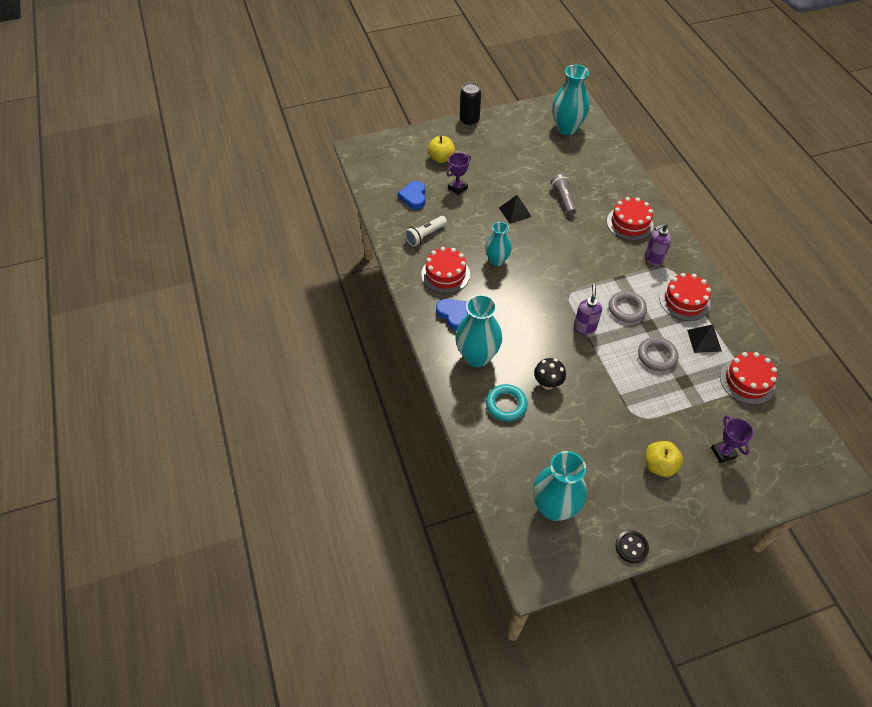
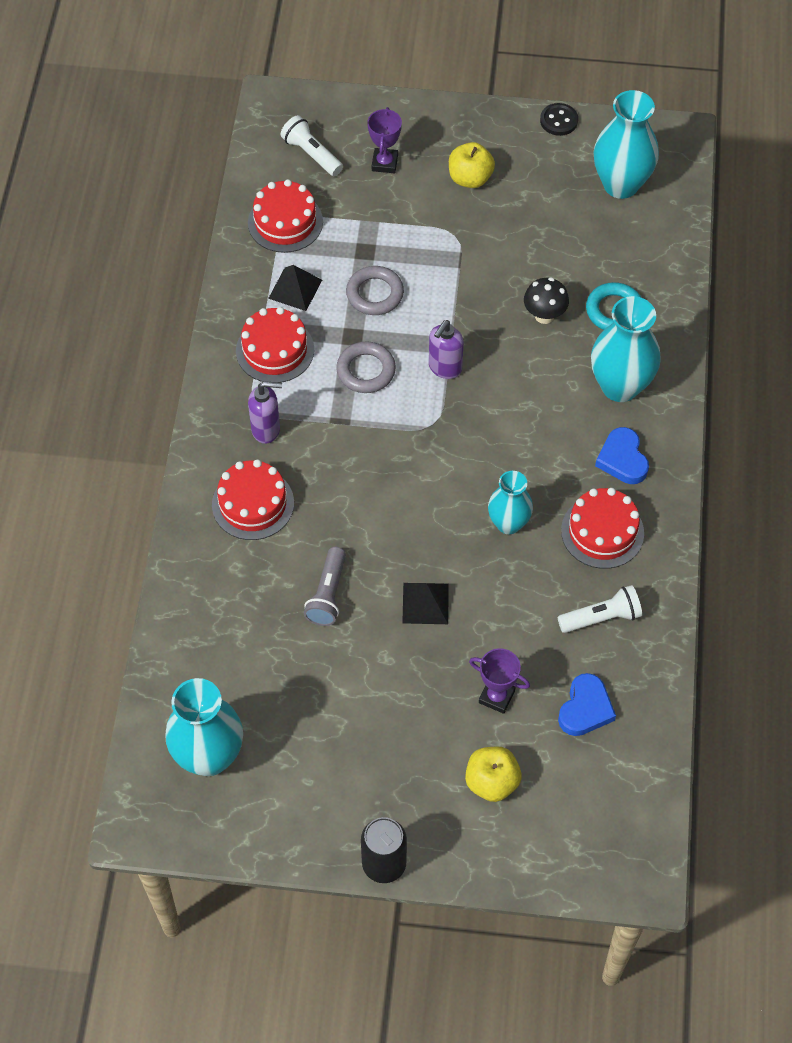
camera: 155 degrees left, 5 degrees up
(457, 188) = (496, 696): purple trophy -> purple trophy turned 45 degrees clockwise
(774, 438) = (311, 154): none -> white flashlight

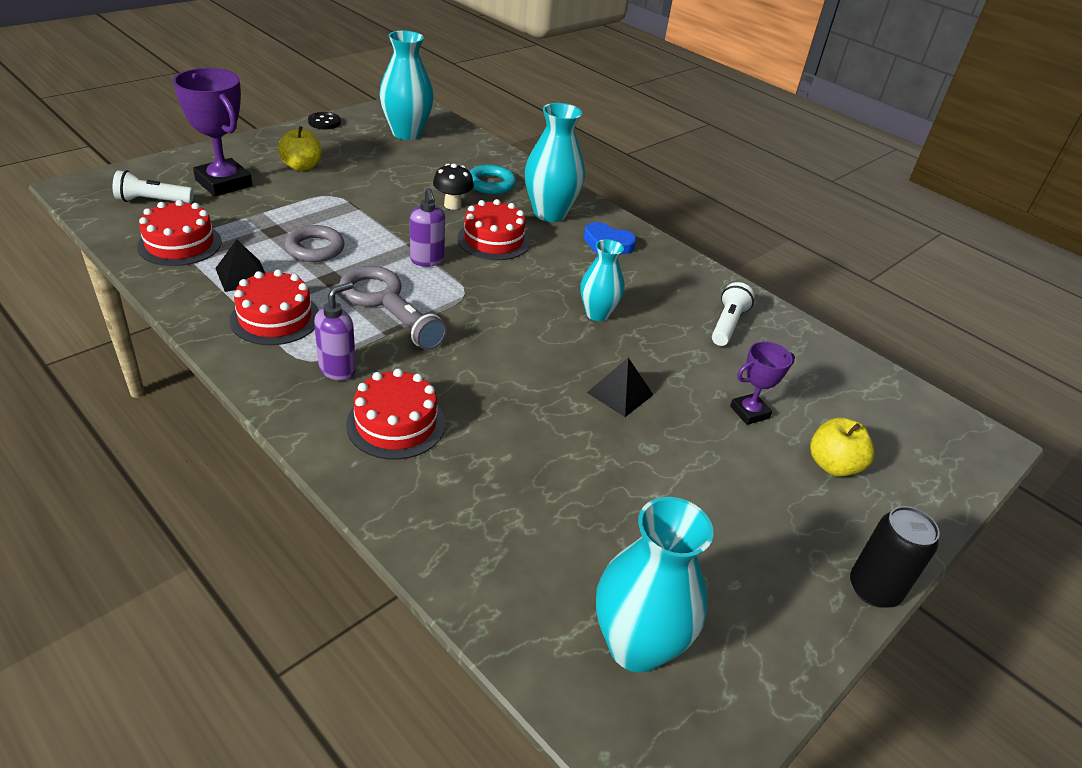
camera: 55 degrees left, 20 degrees down
(328, 594) = (546, 440): grey flashlight -> grey flashlight (413, 331)
(384, 163) = (224, 183): purple trophy -> purple trophy, size x1.81
(585, 708) = (802, 377): blue heart -> none
(602, 532) = (655, 283): red cake -> red cake (493, 240)

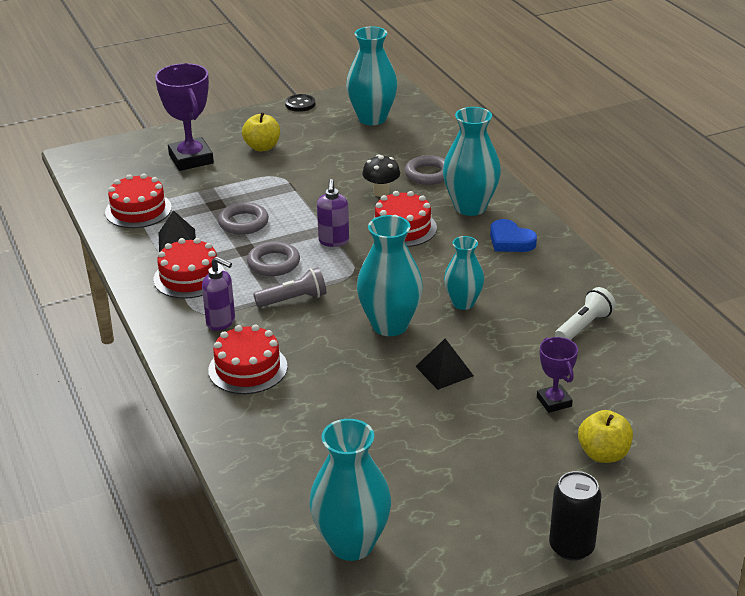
camera: 25 degrees right, 5 degrees down
(152, 201) = (129, 171): white flashlight -> none
(338, 369) = (221, 322): purple soap dispenser -> purple soap dispenser turned 60 degrees clockwise
(413, 331) = (293, 299): grey flashlight -> grey flashlight turned 90 degrees counterclockwise
(491, 184) = (428, 174): turquoise ring -> grey ring
(535, 348) = (390, 325): none -> turquoise vase
(749, 412) = (554, 402): purple trophy -> purple trophy turned 75 degrees clockwise

